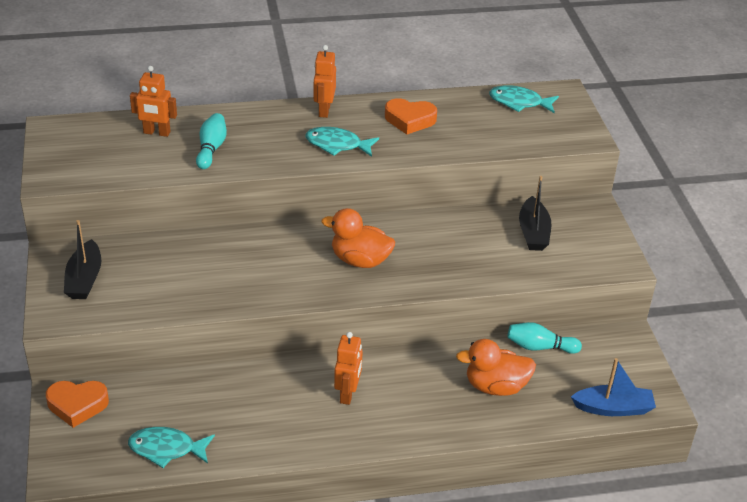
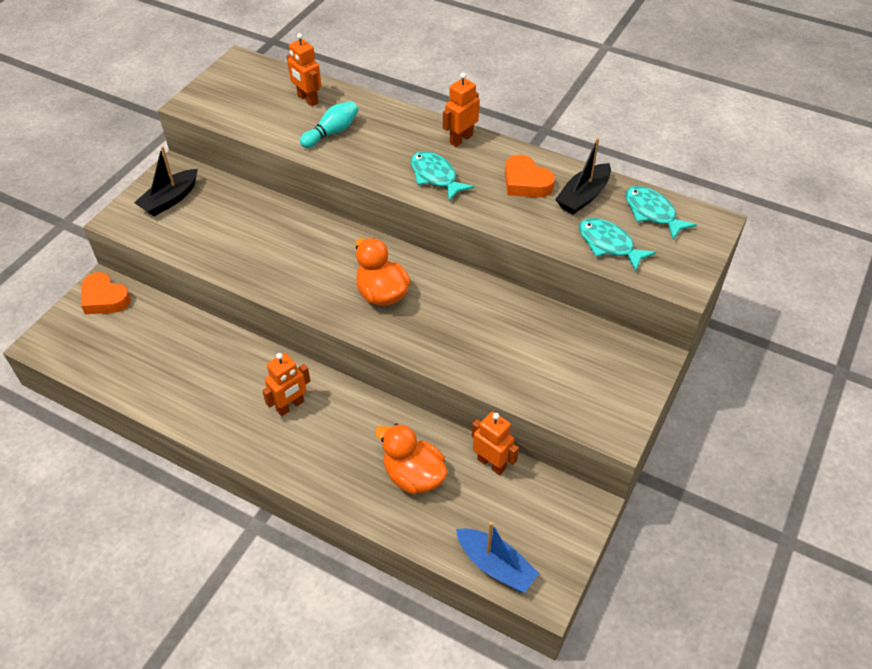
camera: 40 degrees right, 10 degrees up
(166, 449) = (122, 369): turquoise fish -> turquoise fish (609, 244)
(533, 232) = (563, 350): black boat -> black boat (583, 196)
(540, 347) = (491, 463): turquoise bowling pin -> orange robot

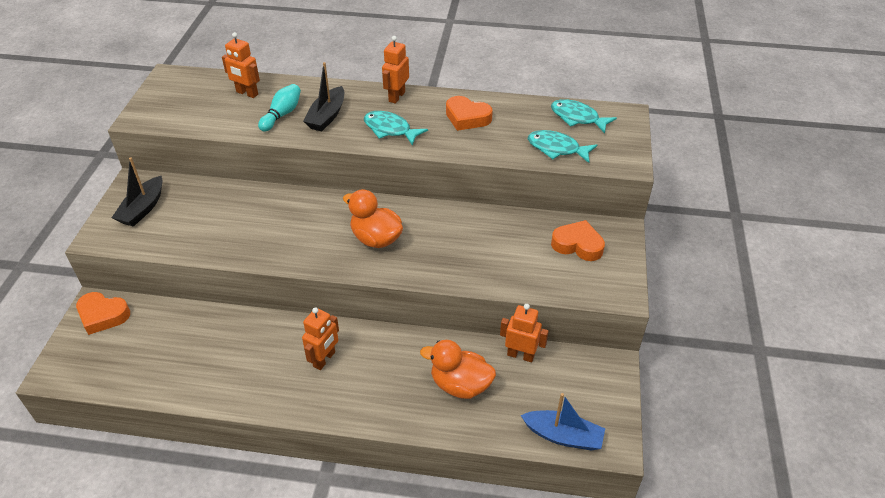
camera: 20 degrees left, 5 degrees down
(583, 196) = (518, 118): black boat -> black boat (327, 116)
(596, 361) = (577, 245): none -> orange heart

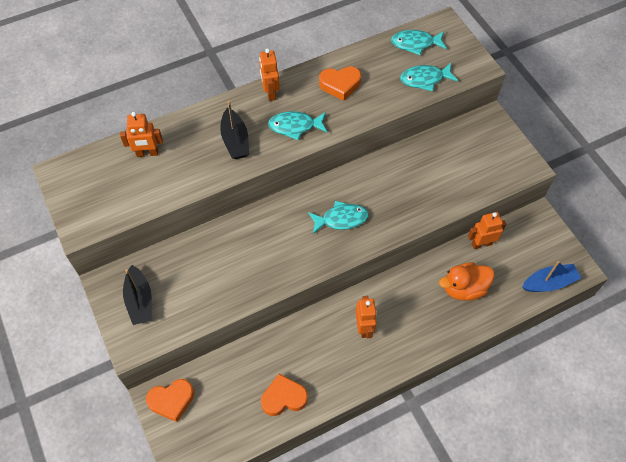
camera: 35 degrees left, 15 degrees up
(282, 115) = (198, 158): turquoise bowling pin -> none
(376, 239) = (341, 219): orange duck -> turquoise fish
(577, 245) = (474, 145): orange heart -> orange heart (284, 398)

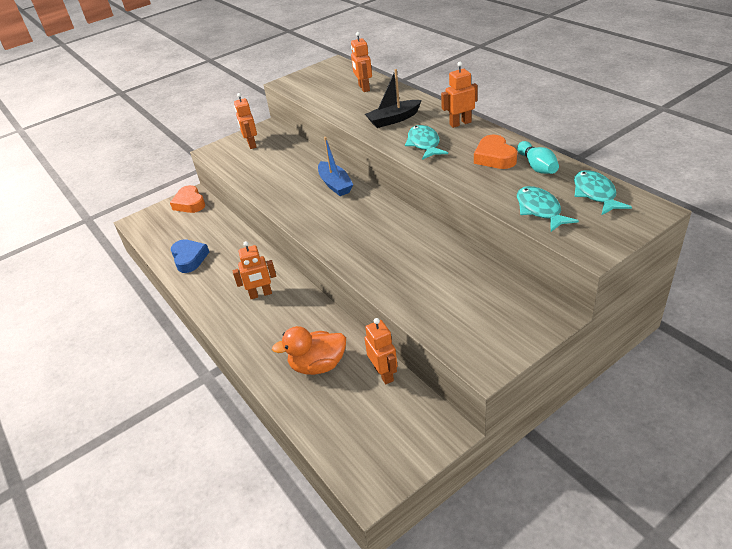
camera: 85 degrees right, 20 degrees down
(140, 300) = (251, 144): black boat -> orange robot
(284, 398) = (189, 258): orange heart -> blue heart
(341, 219) = (353, 224): turquoise fish -> none
(365, 63) = (537, 166): none -> turquoise bowling pin
(464, 288) = (318, 365): orange duck -> orange duck turned 75 degrees counterclockwise
(549, 283) = (341, 452): blue boat -> blue boat (335, 184)

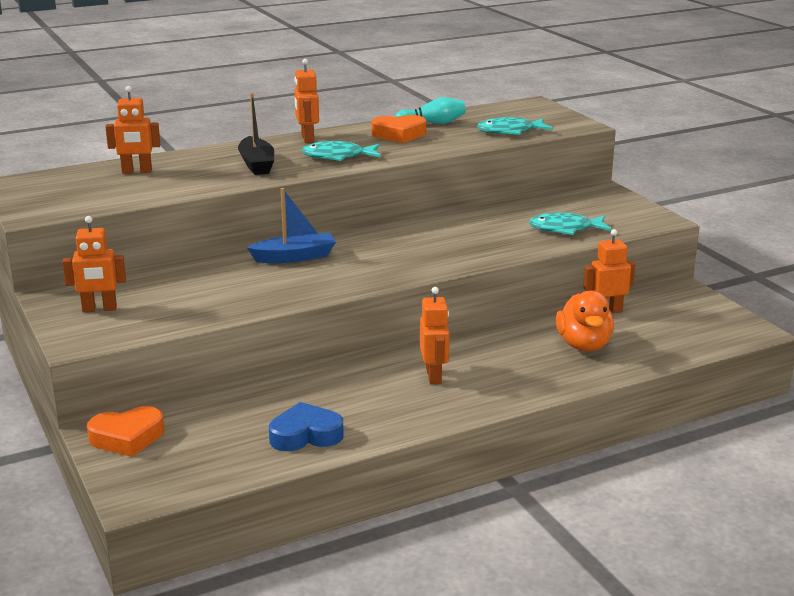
camera: 85 degrees left, 15 degrees down
(595, 194) = (497, 113): turquoise fish -> turquoise fish (565, 229)

